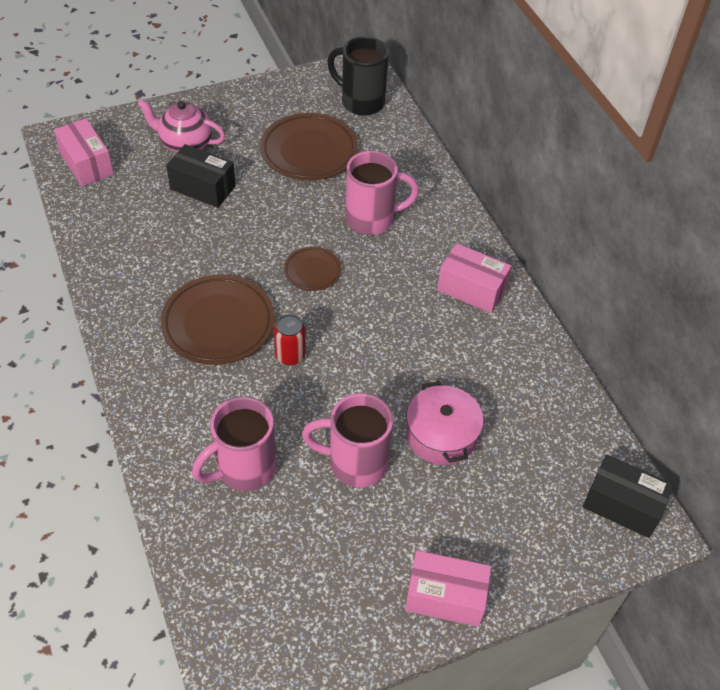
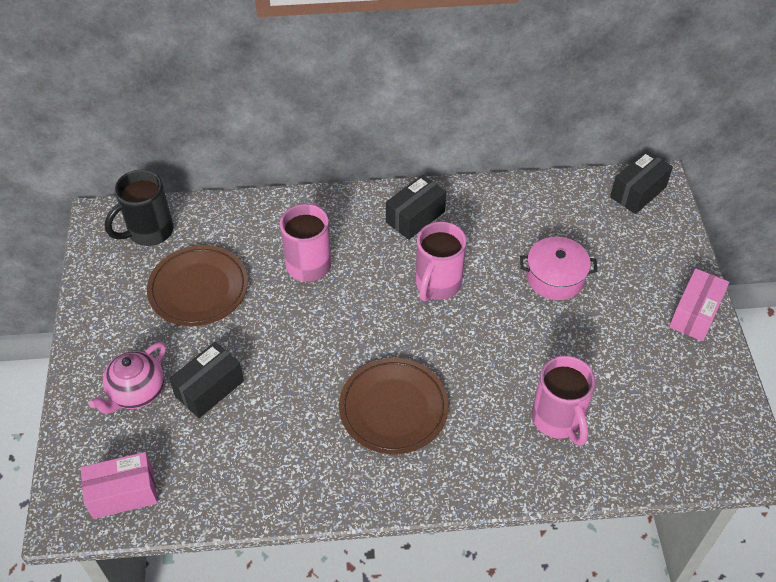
camera: 70 degrees left, 0 degrees up
(290, 355) = (447, 360): red can -> none
(312, 271) = (355, 322): brown plate -> none
(355, 463) = (569, 340): pink mug -> pink mug (437, 285)
(471, 289) = (415, 217): pink box -> black box

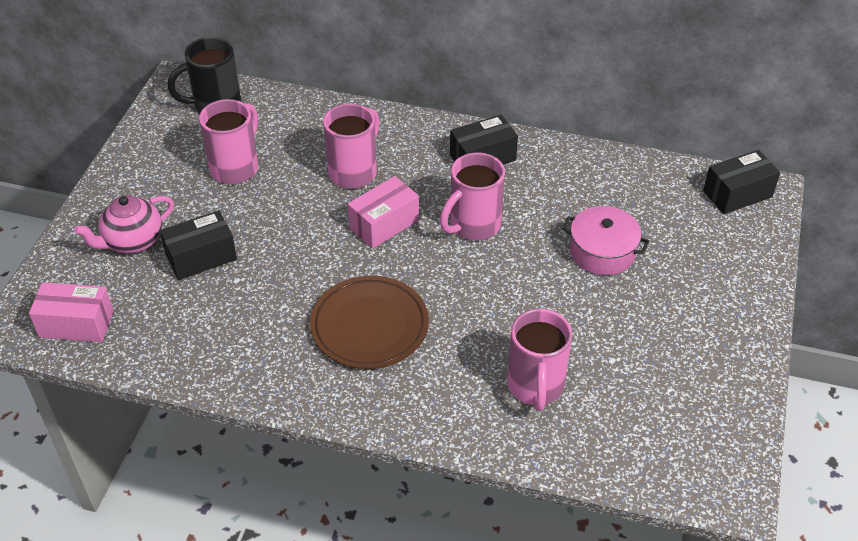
camera: 20 degrees right, 5 degrees down
(198, 289) = (236, 167): brown plate -> pink mug
(695, 314) = (741, 328): pink box -> pink box (384, 224)

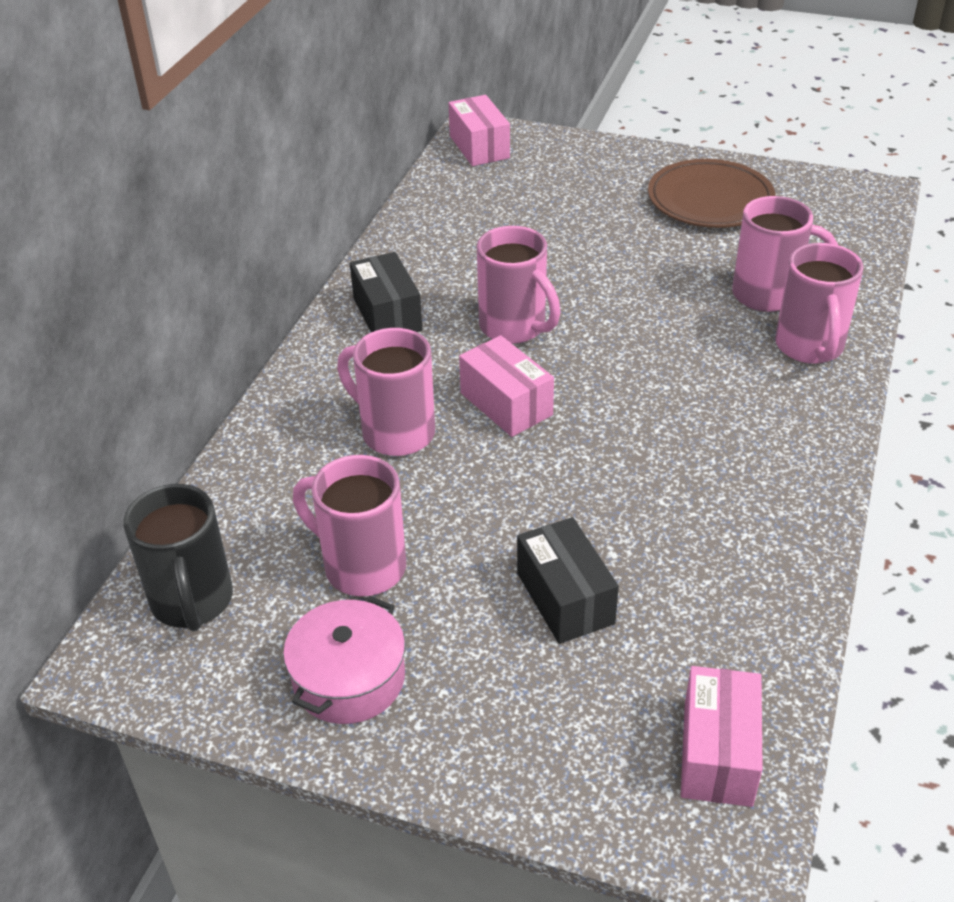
camera: 85 degrees left, 5 degrees down
(133, 241) = (526, 693): pink teapot -> none
(369, 326) = (692, 418): brown plate -> brown plate (710, 200)
(462, 409) = (809, 347): none -> pink mug
(602, 252) = (563, 237): pink pot -> pink pot (349, 678)
(737, 194) = (479, 147): black box -> pink box

